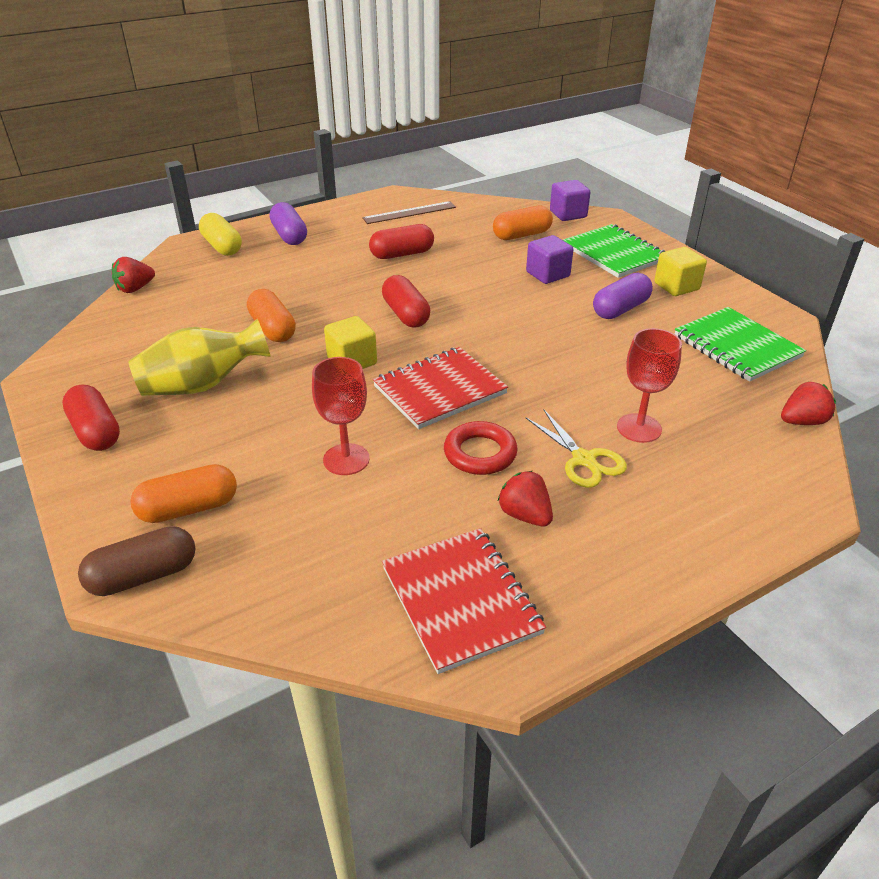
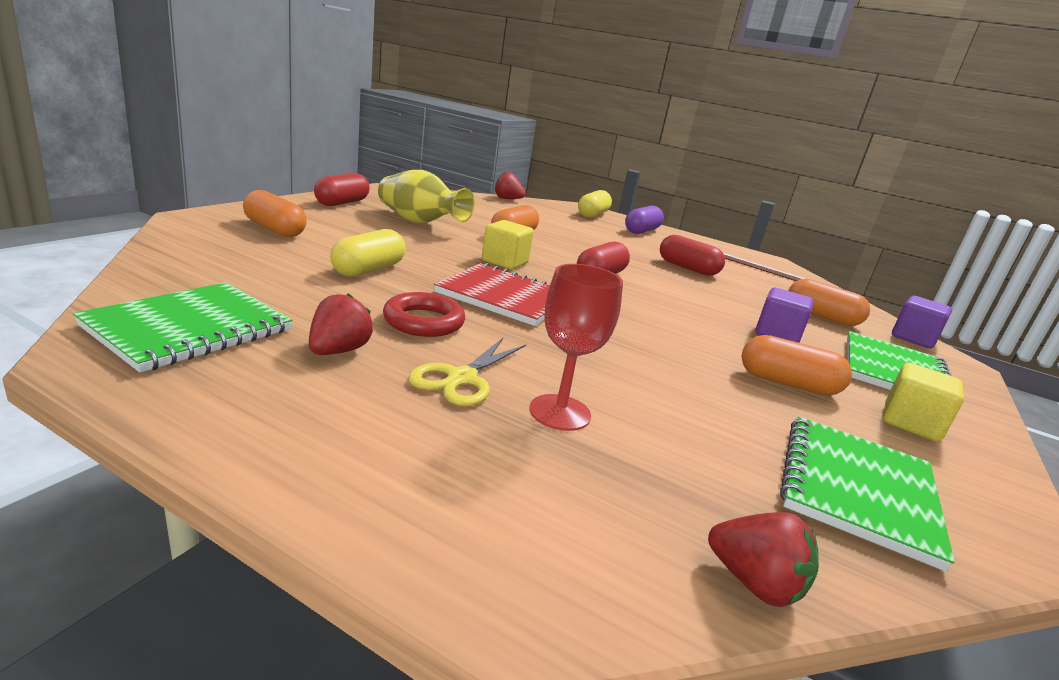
camera: 55 degrees right, 15 degrees down
(143, 576) = (195, 224): brown capsule -> none
(346, 459) = (368, 269): red goblet -> yellow capsule
(461, 600) = (189, 328): red notebook -> green notebook
(620, 309) = (787, 383): purple capsule -> orange capsule

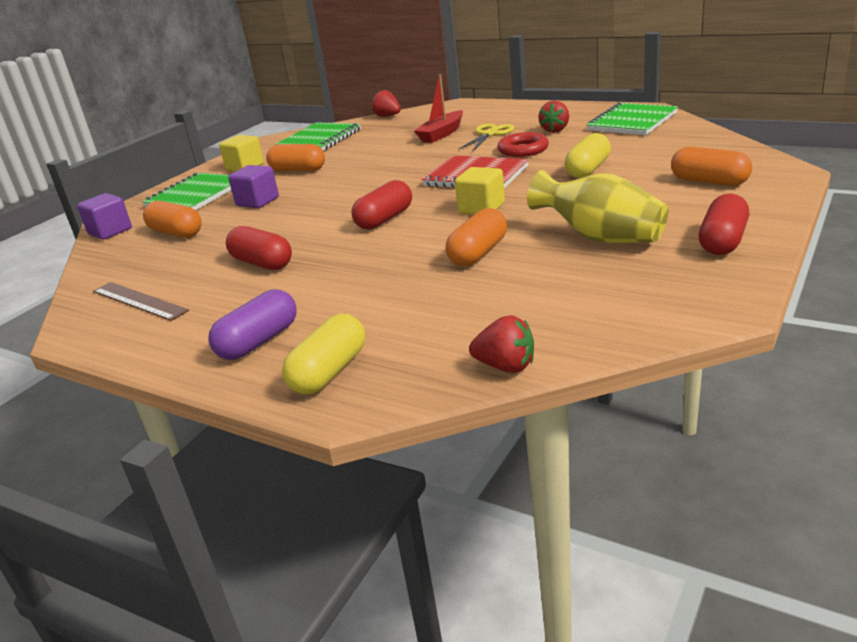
camera: 170 degrees left, 5 degrees up
(560, 412) = (442, 134): red goblet -> red boat

